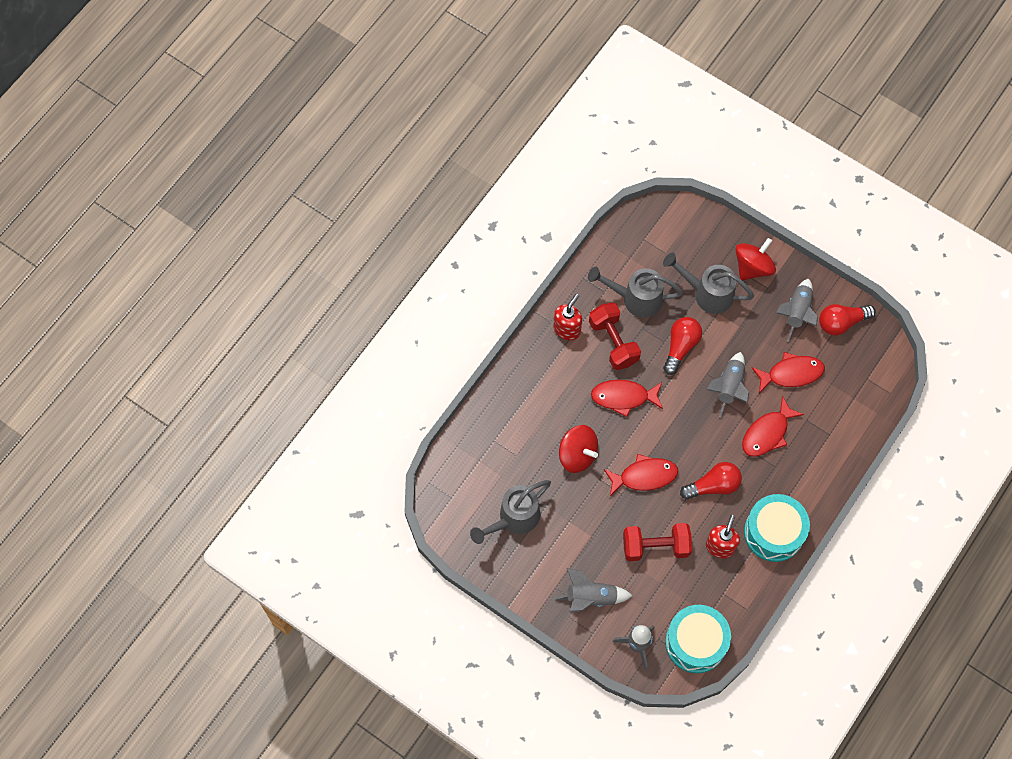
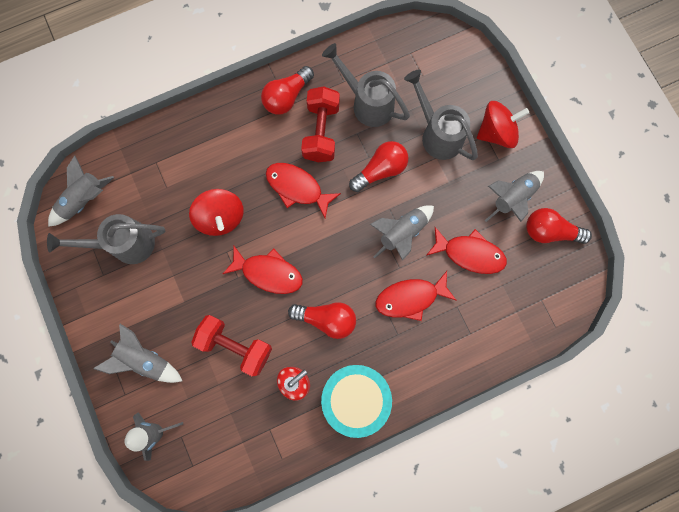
camera: 30 degrees right, 10 degrees up
(456, 503) = (84, 200): none -> grey rocket
(567, 329) = (287, 97): red soap dispenser -> red light bulb
(696, 642) = (213, 462): turquoise drum -> none

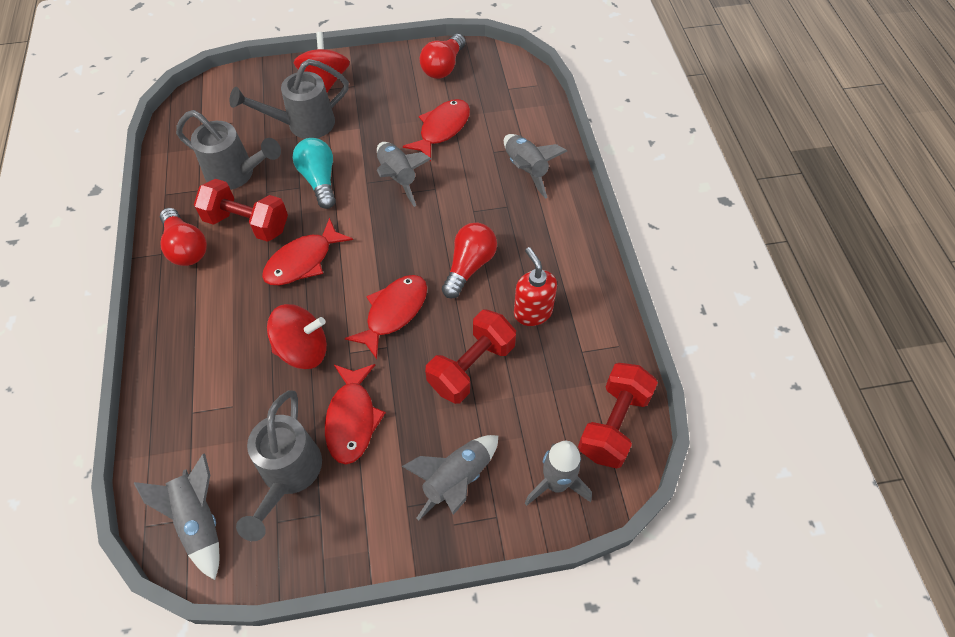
camera: 75 degrees left, 20 degrees down
(212, 466) = (613, 424): none -> red dumbbell
(355, 398) = (566, 259): turquoise drum -> none
(367, 103) = (236, 174): grey watering can -> grey watering can turned 120 degrees counterclockwise
(380, 170) = (319, 180): red light bulb -> turquoise light bulb
(410, 298) = (471, 187): red fish -> red fish (352, 419)
(512, 198) = (398, 85): grey rocket -> grey rocket (526, 170)

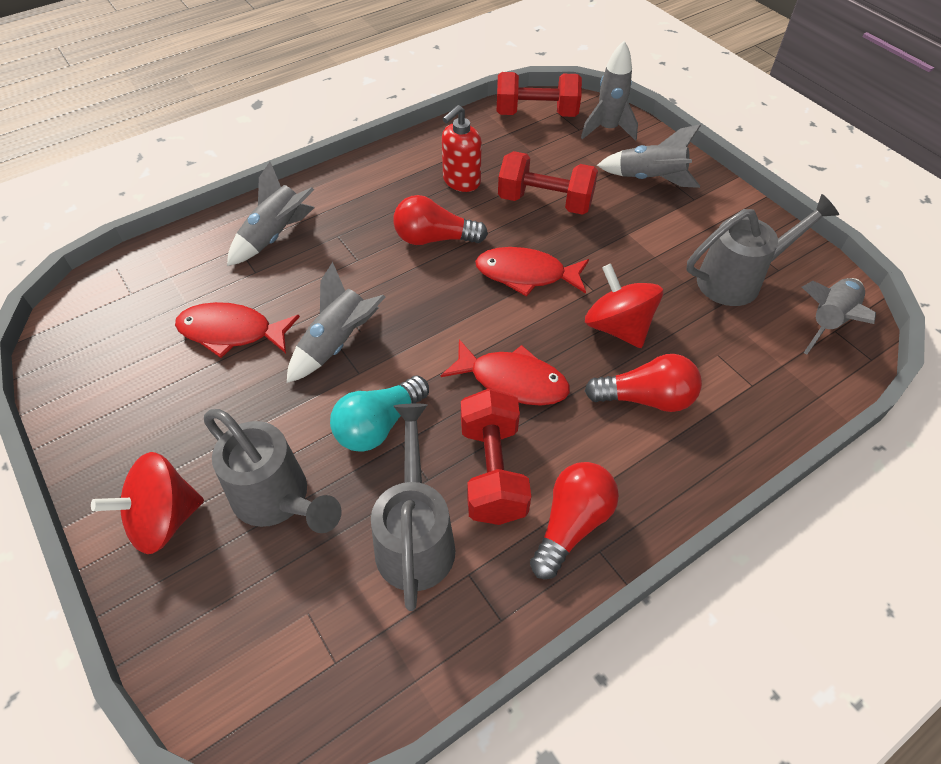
camera: 115 degrees left, 5 degrees down
(352, 419) = (655, 259): red fish -> none
(443, 67) = (97, 376): red light bulb -> red light bulb (646, 398)

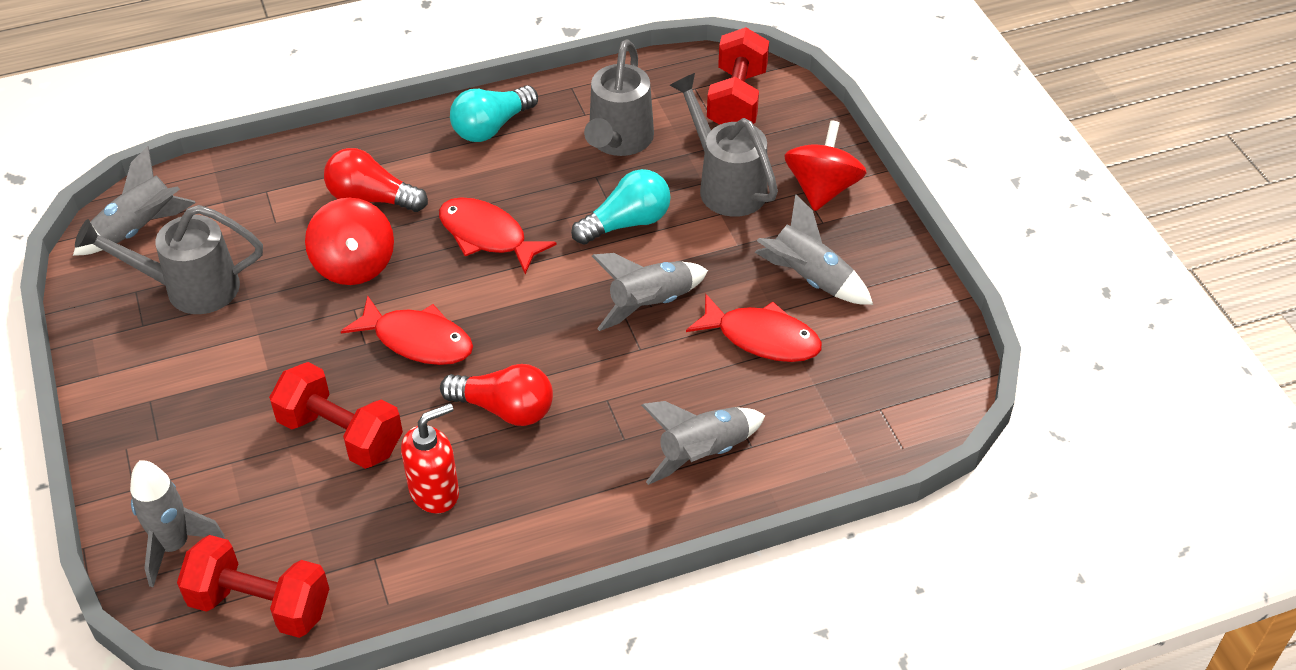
camera: 165 degrees left, 5 degrees down
(164, 519) = (822, 189): red spinning top -> red spinning top turned 60 degrees counterclockwise
(492, 471) = (538, 171): red dumbbell -> red dumbbell (737, 100)
(571, 524) = (491, 127): red light bulb -> turquoise light bulb
(650, 179) = (181, 442): grey rocket -> grey rocket (809, 279)

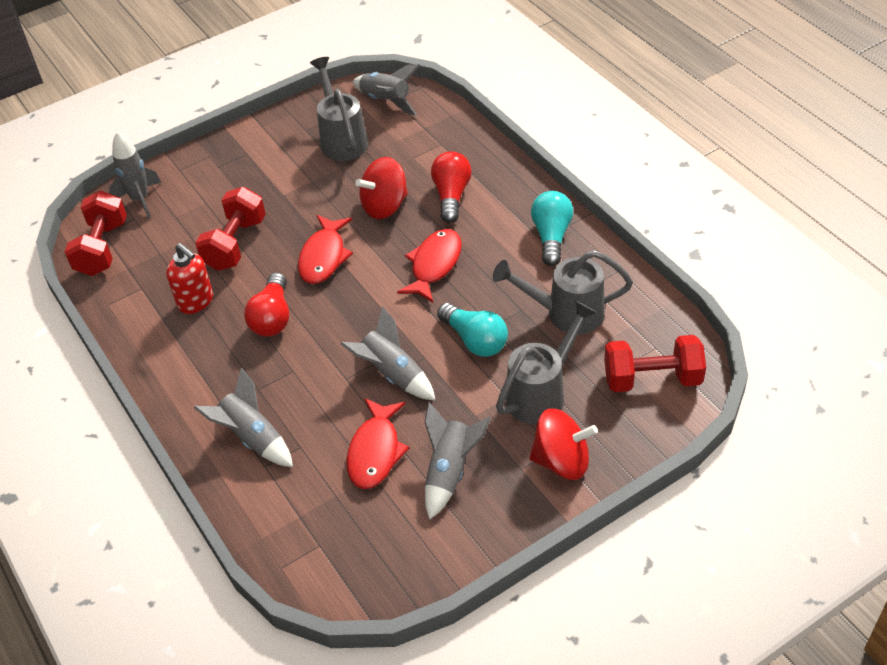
camera: 80 degrees right, 0 degrees up
(491, 127) = (551, 236): turquoise light bulb -> turquoise light bulb turned 60 degrees clockwise

